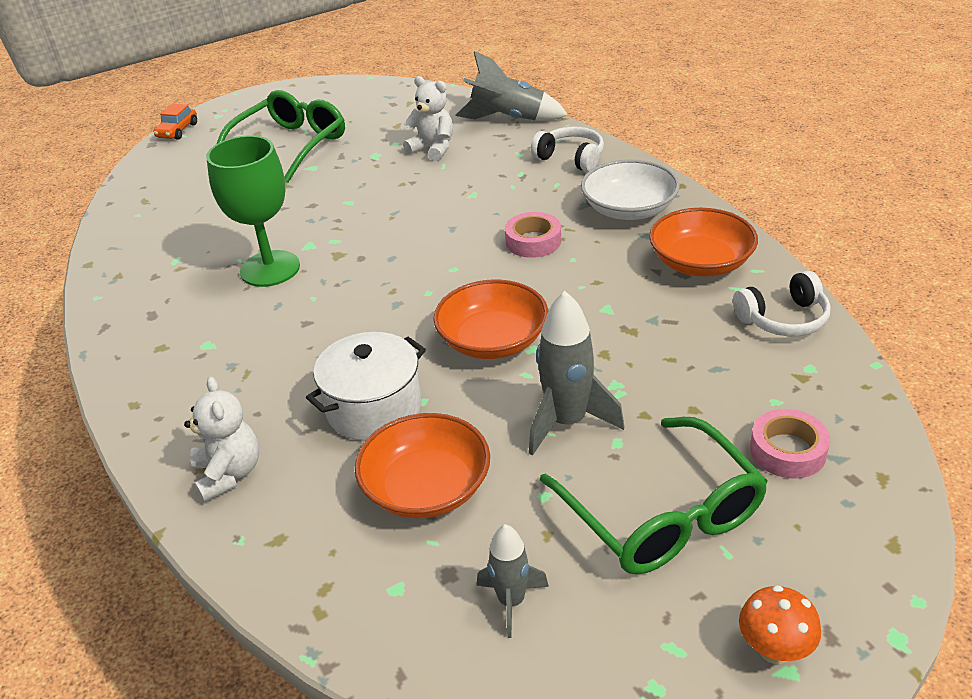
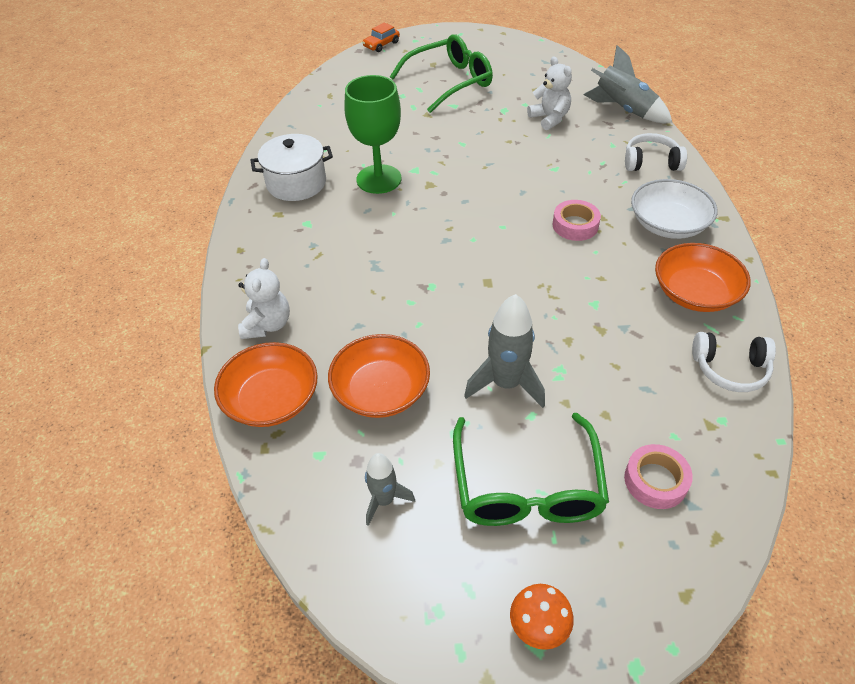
camera: 25 degrees right, 10 degrees up
(374, 408) = (383, 316): white pot -> white pot (296, 183)
(493, 340) = (494, 296): orange bowl -> orange bowl (271, 399)
(571, 158) = (651, 162): white headphones -> white headphones turned 60 degrees counterclockwise

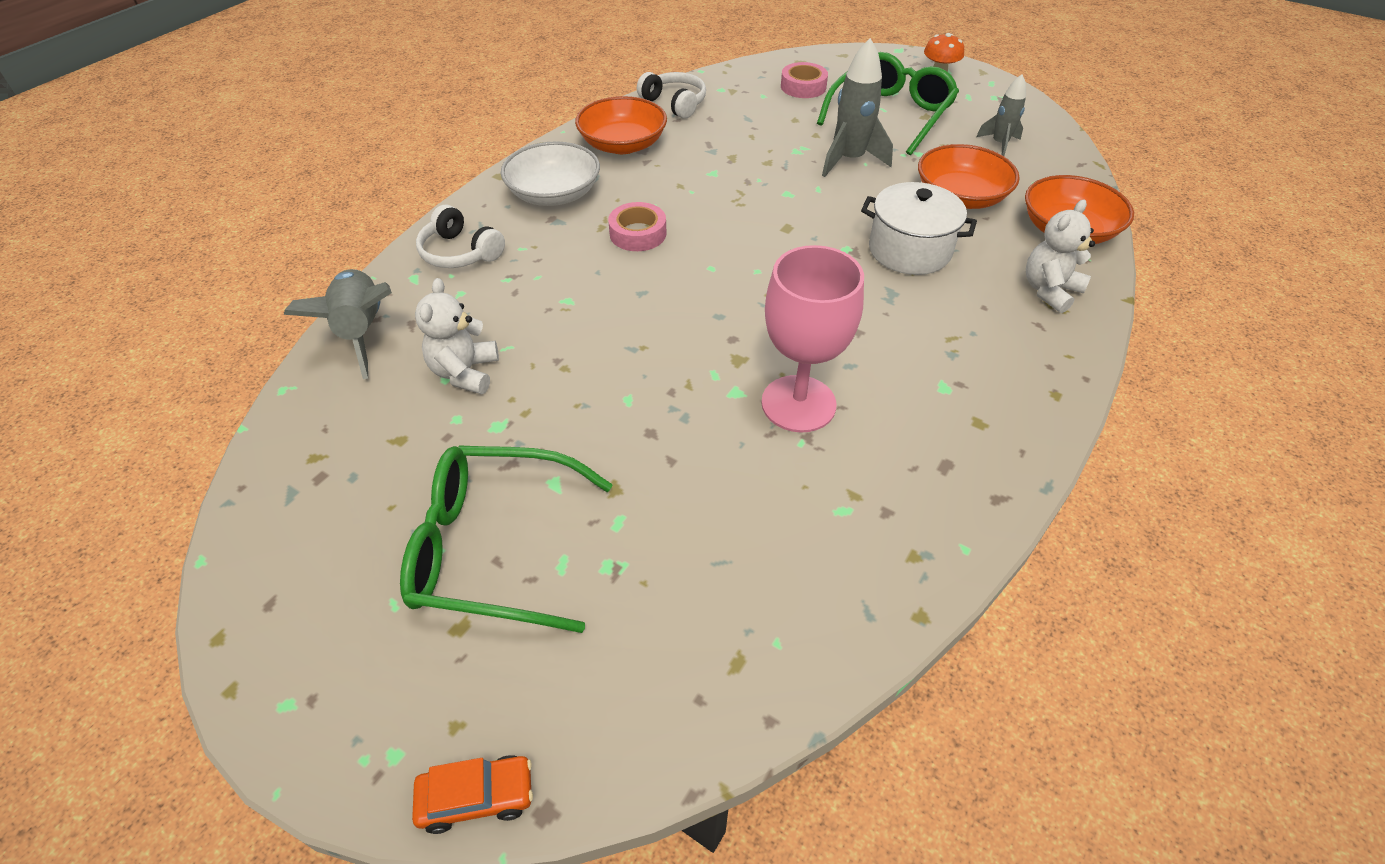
camera: 145 degrees left, 0 degrees up
(296, 183) = (926, 464): white pot -> white pot (909, 250)
(379, 179) = (798, 404): green goblet -> pink goblet

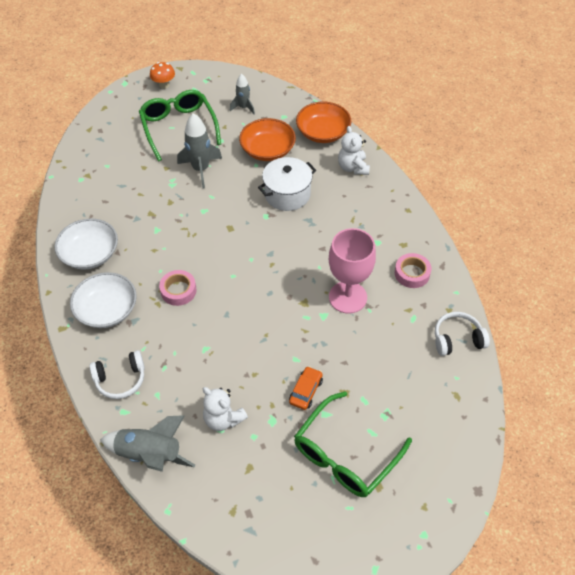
camera: 55 degrees left, 5 degrees up
(477, 797) = (458, 511): orange car -> orange car (306, 391)
(623, 144) = (90, 254): orange bowl -> white bowl
(675, 103) = (73, 208): white headphones -> white headphones (457, 339)
(803, 87) = (117, 144): pink tape -> pink tape (412, 273)

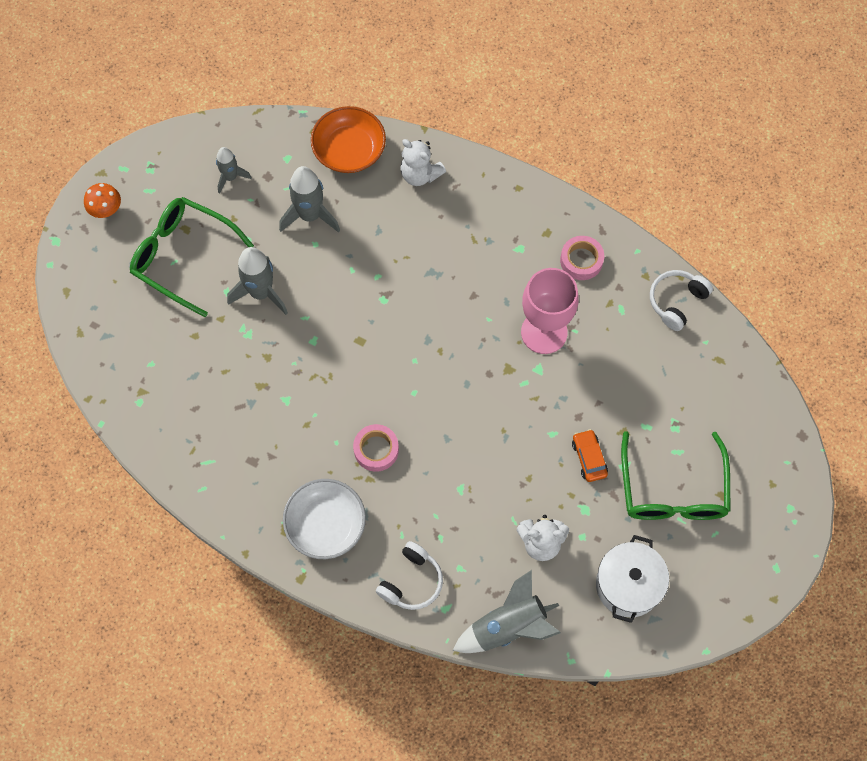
camera: 40 degrees left, 15 degrees up
(90, 254) = (244, 479): white bowl -> none
(267, 150) = (310, 215): orange bowl -> grey rocket
(287, 194) = (381, 257): white pot -> white pot (628, 585)

